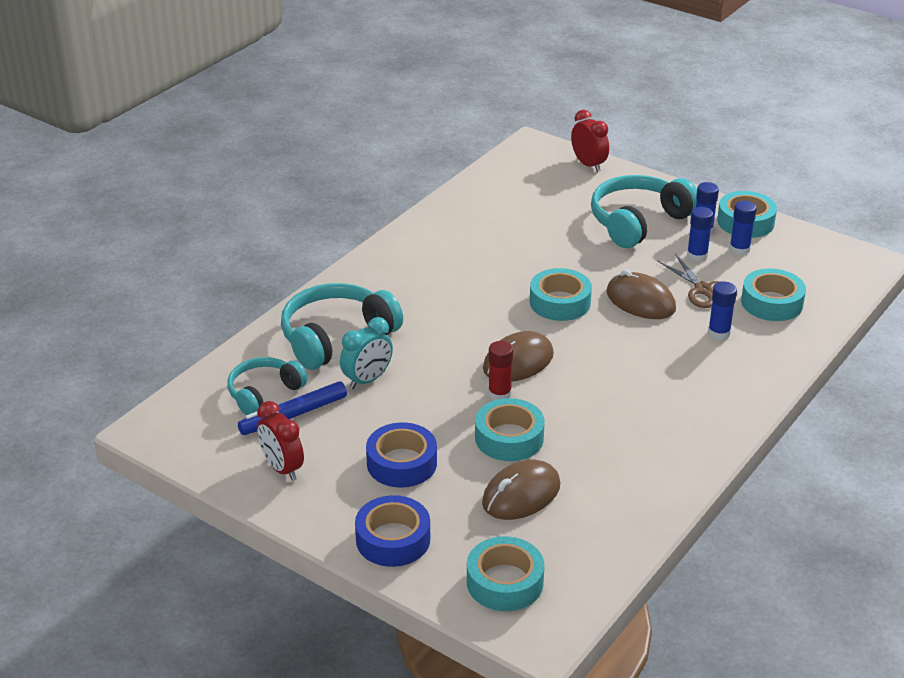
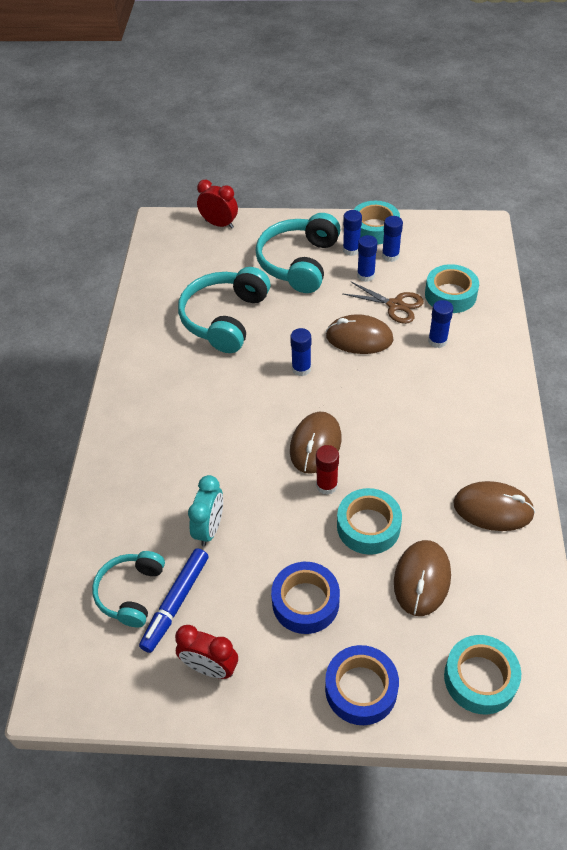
camera: 30 degrees left, 15 degrees up
(336, 337) = (148, 497): turquoise headphones -> turquoise headphones (224, 318)
(560, 302) = (301, 369): turquoise tape -> blue glue stick
(642, 476) = (493, 508): none -> brown mouse

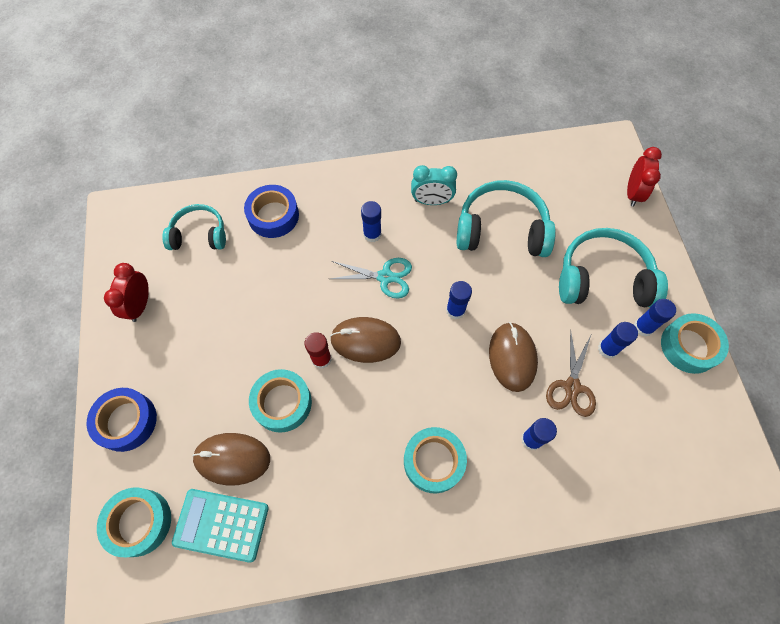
camera: 75 degrees right, 15 degrees up
(176, 603) = (193, 267): blue marker -> none
(209, 528) = (263, 275): turquoise clock -> turquoise clock (431, 201)
(248, 417) = (385, 277): none -> turquoise scissors
(305, 602) = (201, 363): blue tape -> blue tape (273, 216)
(390, 256) = (649, 370): blue glue stick -> blue glue stick (372, 234)
(450, 295) = (609, 446): turquoise tape -> turquoise tape (433, 461)
(489, 595) = (221, 524): none -> turquoise calculator
(493, 508) = (319, 520): brown mouse -> none

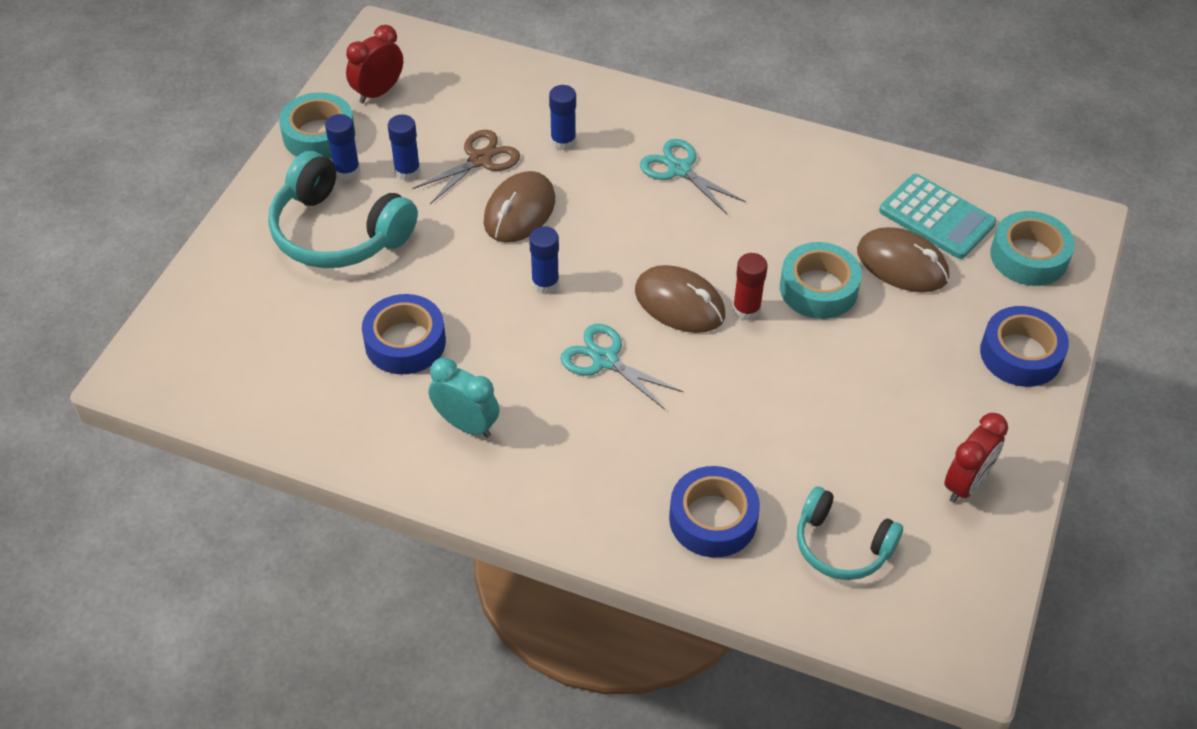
camera: 150 degrees left, 15 degrees down
(372, 234) = (584, 421): blue glue stick -> none
(433, 461) = (679, 169): turquoise tape -> turquoise scissors
(501, 229) = (405, 342): turquoise headphones -> blue tape
(632, 193) = (191, 301): red clock -> red clock (378, 92)

